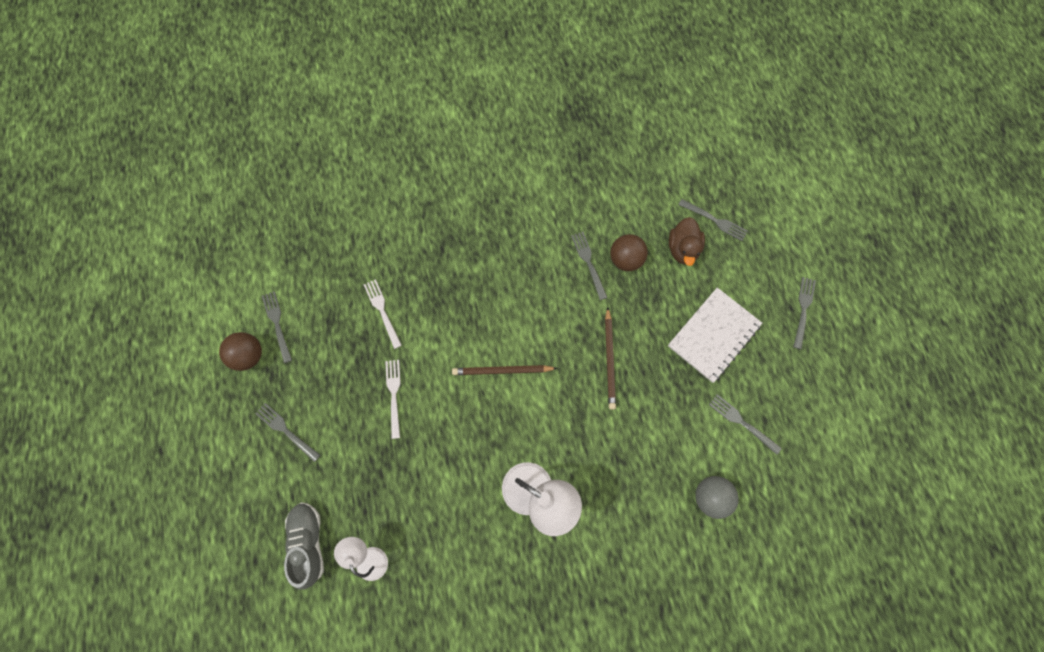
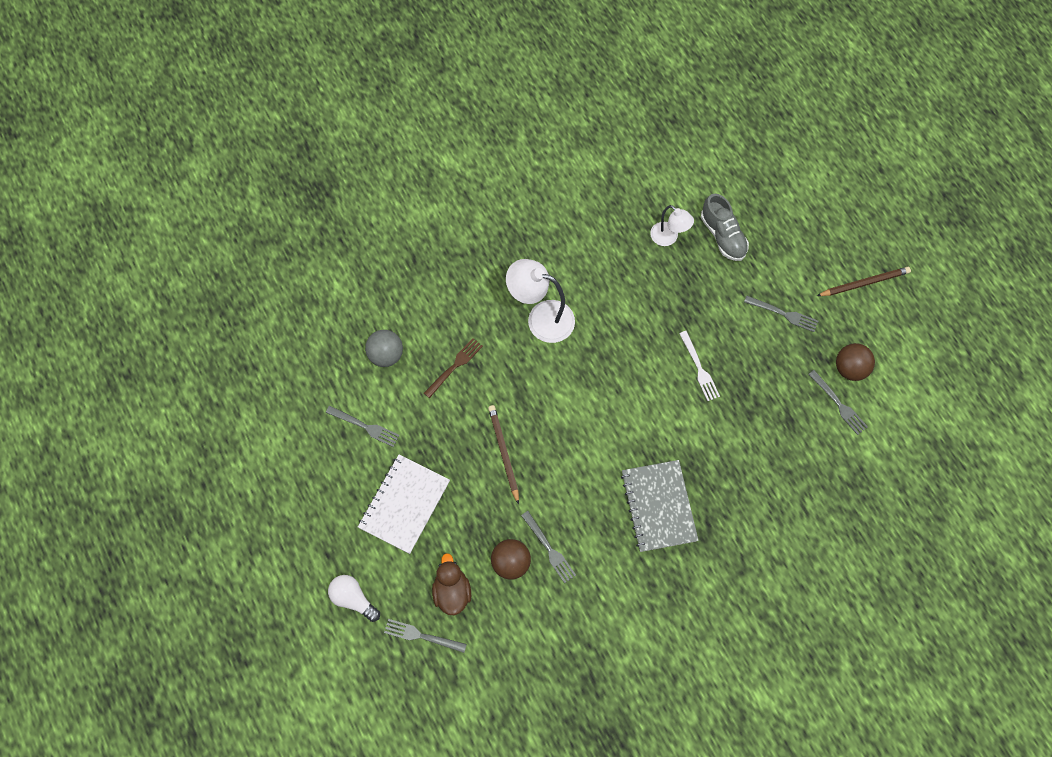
camera: 165 degrees right, 5 degrees down
(382, 311) = (743, 443): white fork -> none
(480, 274) = (658, 506): none -> grey notebook
(502, 371) = (605, 416): brown pencil -> brown pencil (864, 283)
(639, 464) = (455, 366): none -> brown fork
(771, 264) = (353, 599): none -> white light bulb
(803, 309) = (314, 556): grey fork -> none

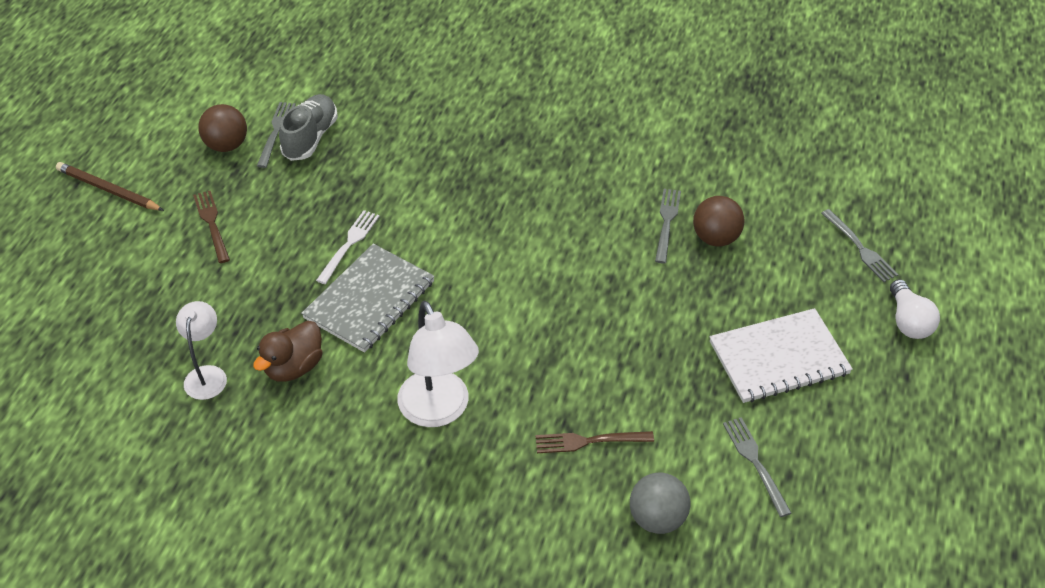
camera: 135 degrees left, 20 degrees down
(452, 592) = (797, 258): brown duck -> brown duck (294, 367)
(503, 453) = (625, 323): brown pencil -> none
(658, 506) = (528, 180): grey notebook -> grey notebook (369, 300)
(723, 236) = (155, 330): grey shoe -> grey shoe (310, 138)
(784, 314) = (211, 223): grey fork -> brown fork

